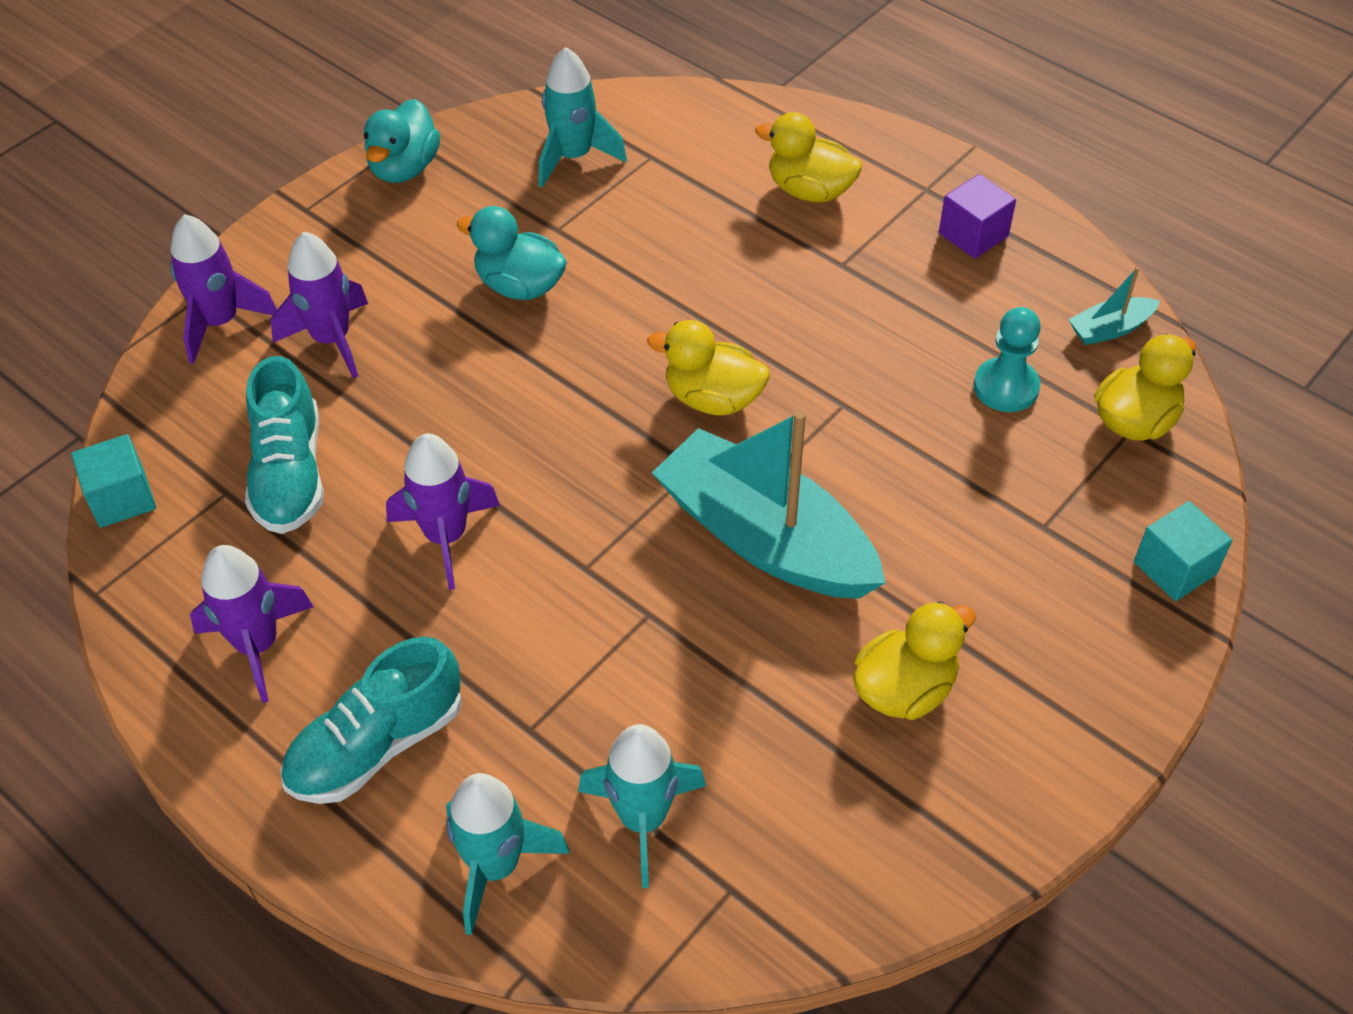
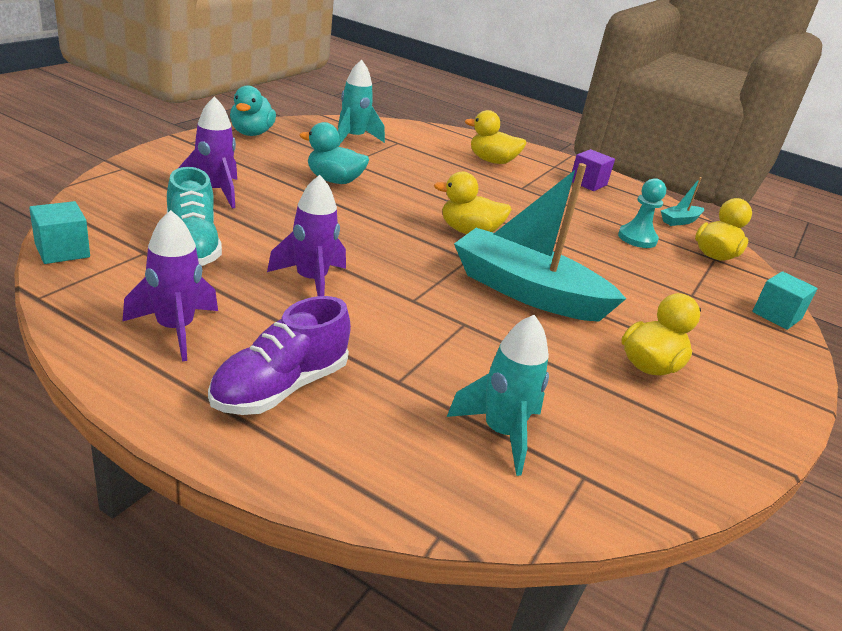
camera: 15 degrees left, 20 degrees down
(220, 322) = (136, 179): purple rocket -> none
(377, 745) = (280, 387): turquoise shoe -> purple shoe
(495, 866) = (394, 462): turquoise rocket -> none

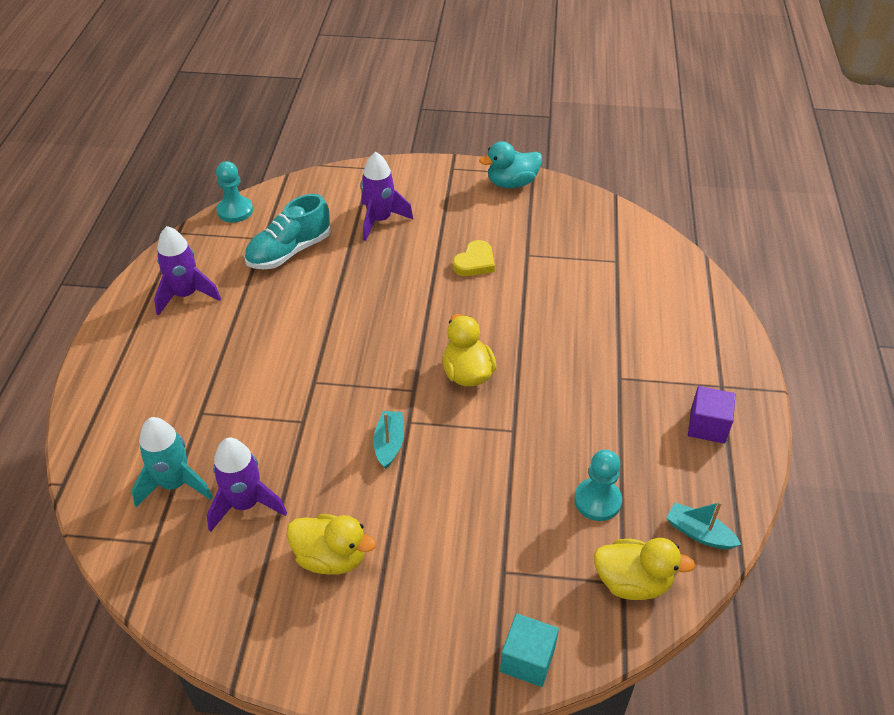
camera: 70 degrees right, 15 degrees up
(62, 251) = (235, 211): turquoise cube -> turquoise pawn
(280, 387) = (157, 364): purple shoe -> none
(311, 281) = (293, 322): purple rocket -> purple rocket (245, 504)
(334, 180) = (475, 262): turquoise duck -> yellow heart
(353, 138) = (583, 234): turquoise rocket -> none
(492, 161) = (662, 336): yellow duck -> none
(527, 292) = (389, 444): turquoise boat -> turquoise boat, size x0.42

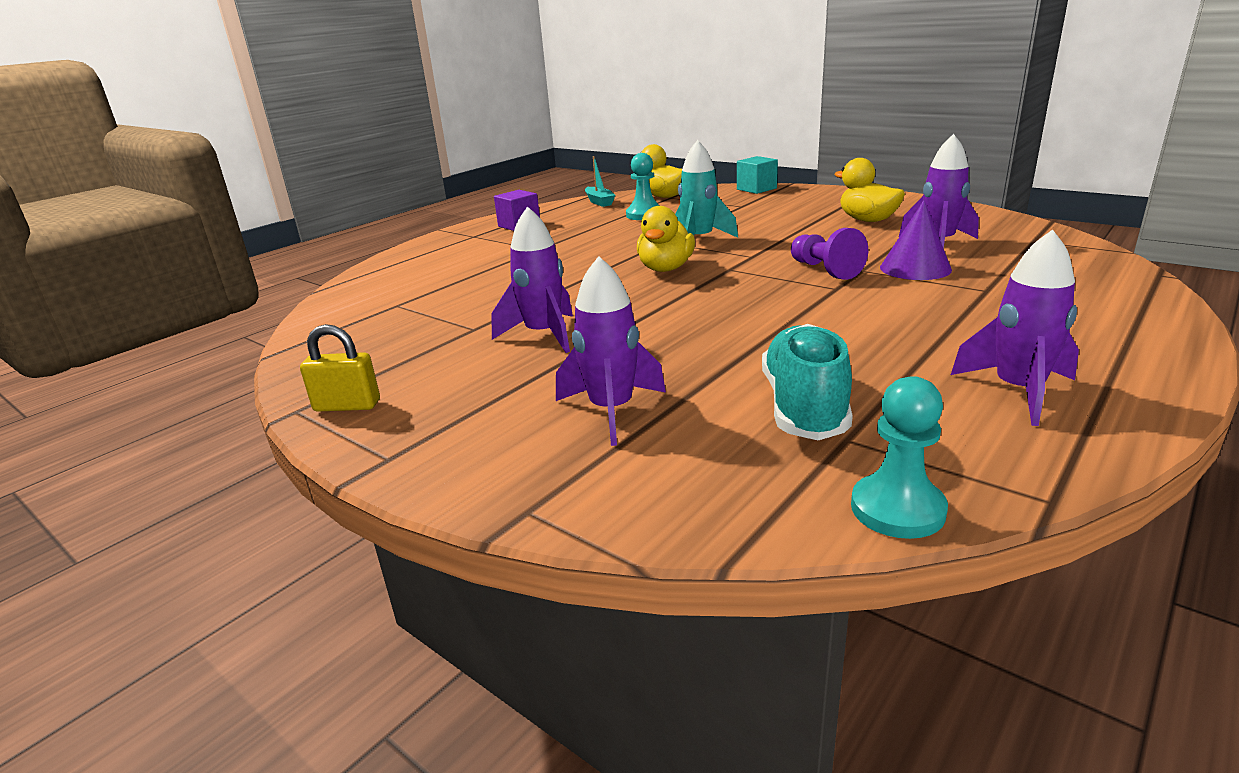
camera: 145 degrees left, 20 degrees down
(175, 484) = (1015, 259): turquoise rocket -> turquoise rocket (699, 240)
(259, 437) = (915, 268): none -> purple cone
(289, 251) = (804, 406): turquoise shoe -> turquoise shoe turned 75 degrees counterclockwise
(333, 411) = (824, 270): none -> purple pawn
(389, 444) = (781, 249): turquoise boat -> none
(475, 262) = (543, 335): yellow heart -> purple rocket
(512, 183) = (347, 406): turquoise duck -> yellow padlock

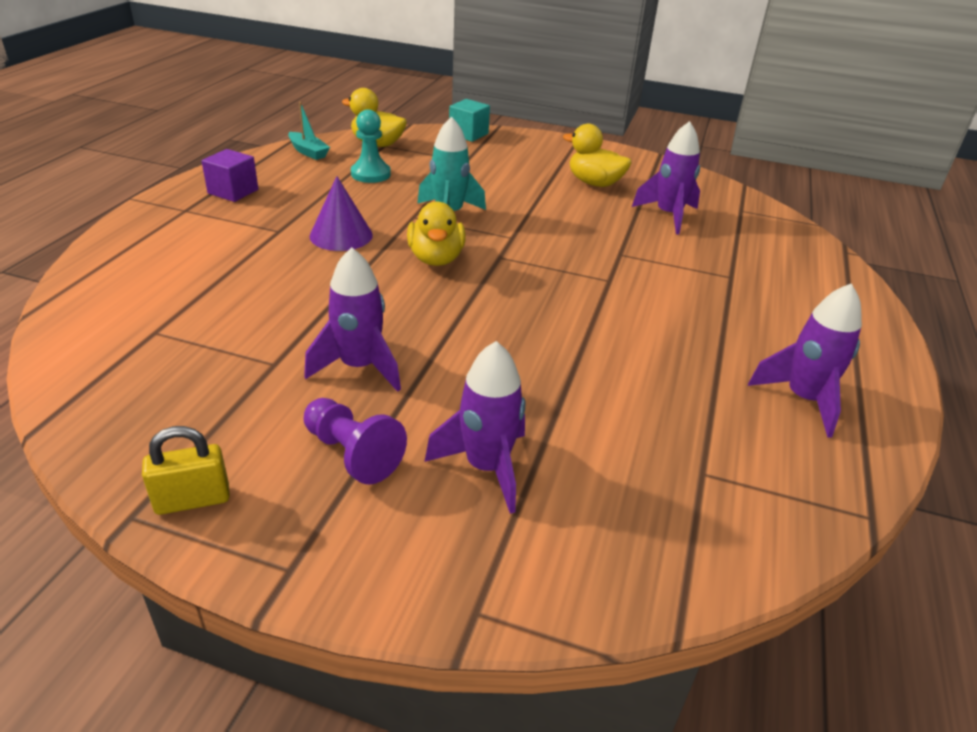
camera: 25 degrees left, 10 degrees up
(804, 406) = (652, 439): turquoise shoe -> none
(824, 270) = (588, 255): purple pawn -> purple pawn (352, 454)
(897, 509) = (775, 547): turquoise pawn -> none
(915, 268) = (664, 250): purple cone -> purple cone (341, 235)

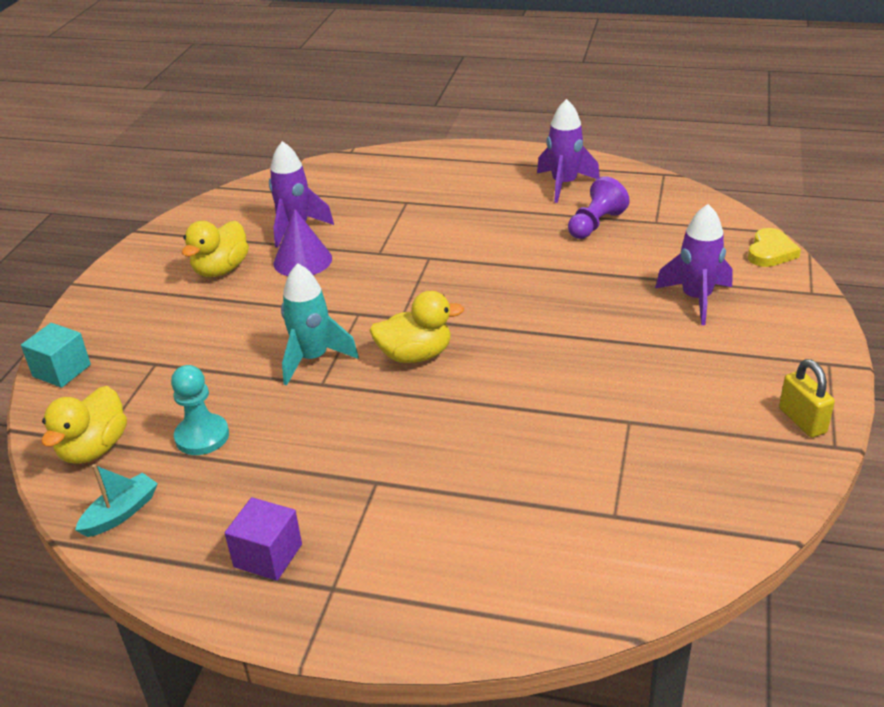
camera: 90 degrees left, 0 degrees up
(341, 235) = (378, 429): purple cone -> purple cone (302, 260)
(352, 454) = (715, 357): purple pawn -> purple pawn (595, 224)
(359, 367) = (612, 372): purple rocket -> none
(607, 593) = (770, 252): none -> yellow heart

